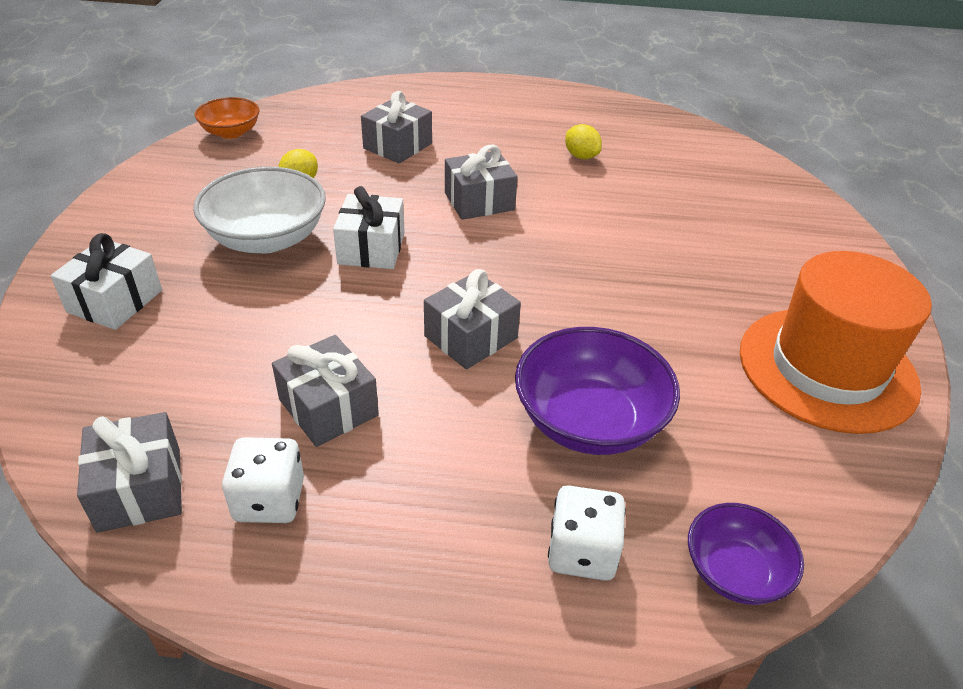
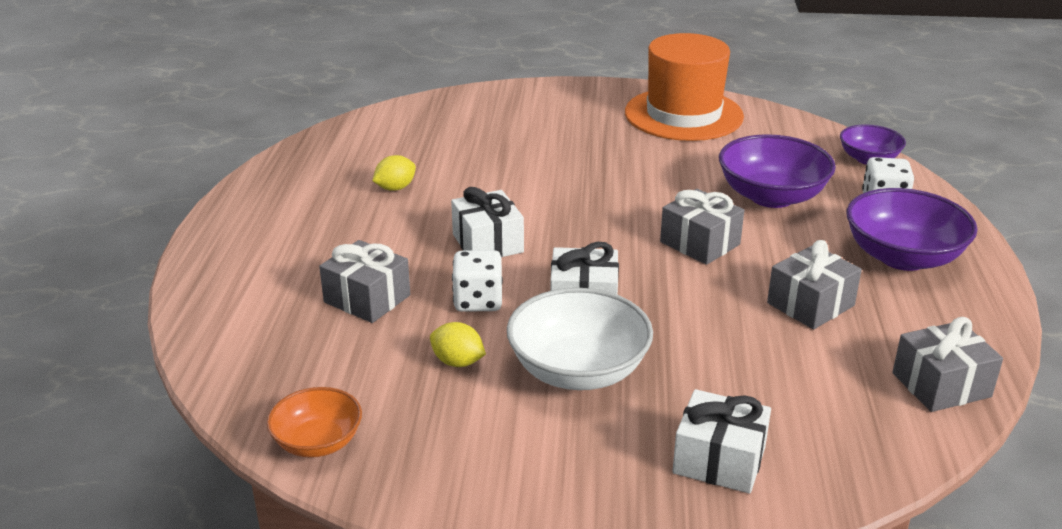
camera: 90 degrees left, 10 degrees down
(269, 500) = (914, 320): white dice -> white dice (478, 301)
(421, 531) = (902, 257): none -> purple bowl
(479, 201) = (487, 243): grey gift -> white gift

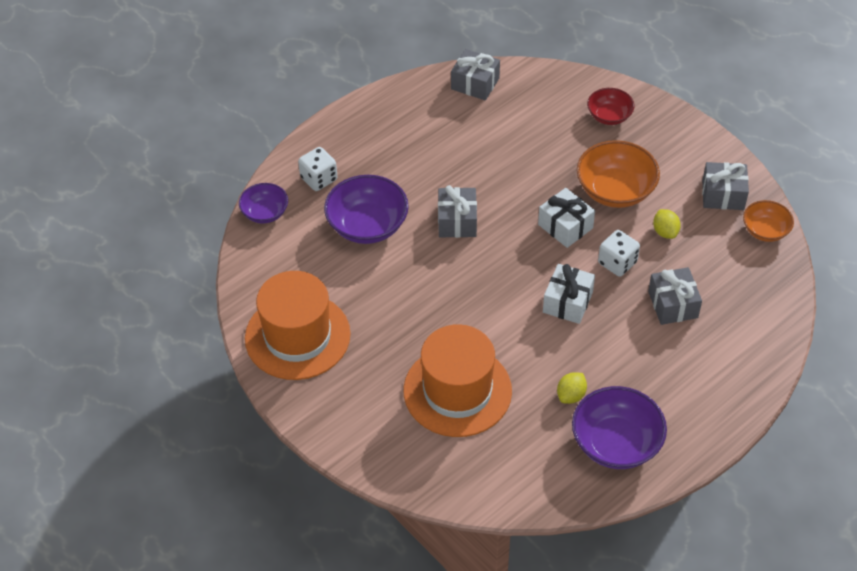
camera: 135 degrees left, 20 degrees up
(395, 188) = (571, 395): yellow lemon -> yellow lemon turned 60 degrees counterclockwise
(502, 146) = (457, 391): none -> orange hat
(578, 370) = (615, 190): white bowl -> orange bowl
(719, 460) = (609, 116): white gift -> red bowl
(810, 304) = (463, 151): grey gift -> grey gift (723, 195)
(902, 257) = (375, 143): purple bowl -> purple bowl (616, 443)

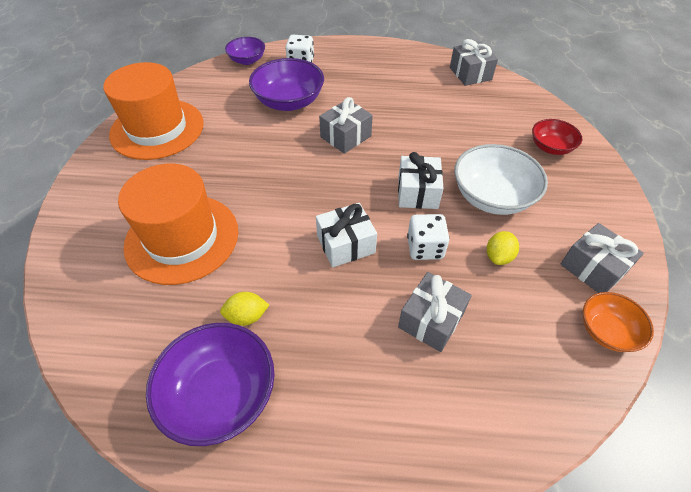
camera: 45 degrees right, 0 degrees up
(615, 190) = (492, 197): orange bowl -> white bowl

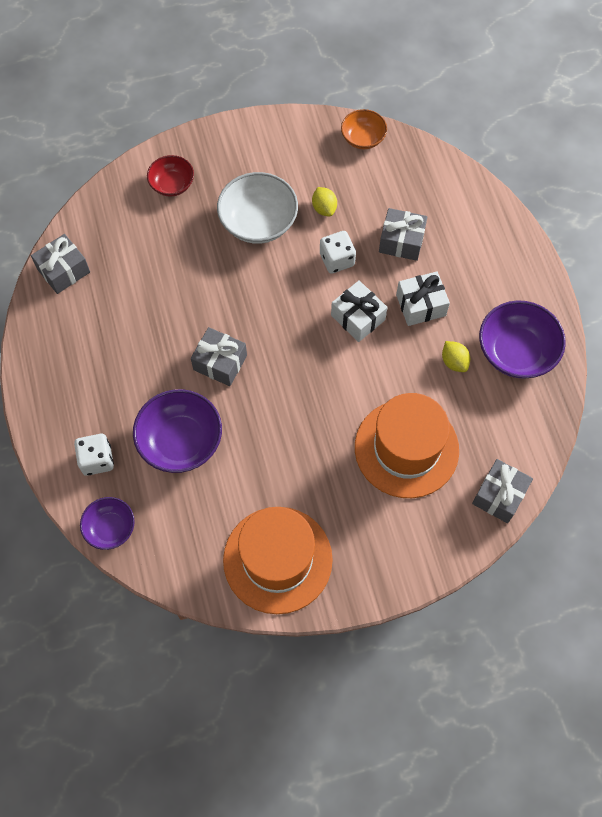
camera: 110 degrees left, 15 degrees up
(417, 192) = (275, 279): white gift -> white gift (421, 305)
(498, 256) = (324, 208): yellow lemon -> yellow lemon turned 60 degrees clockwise
(593, 268) = (309, 147): grey gift -> grey gift (499, 495)

